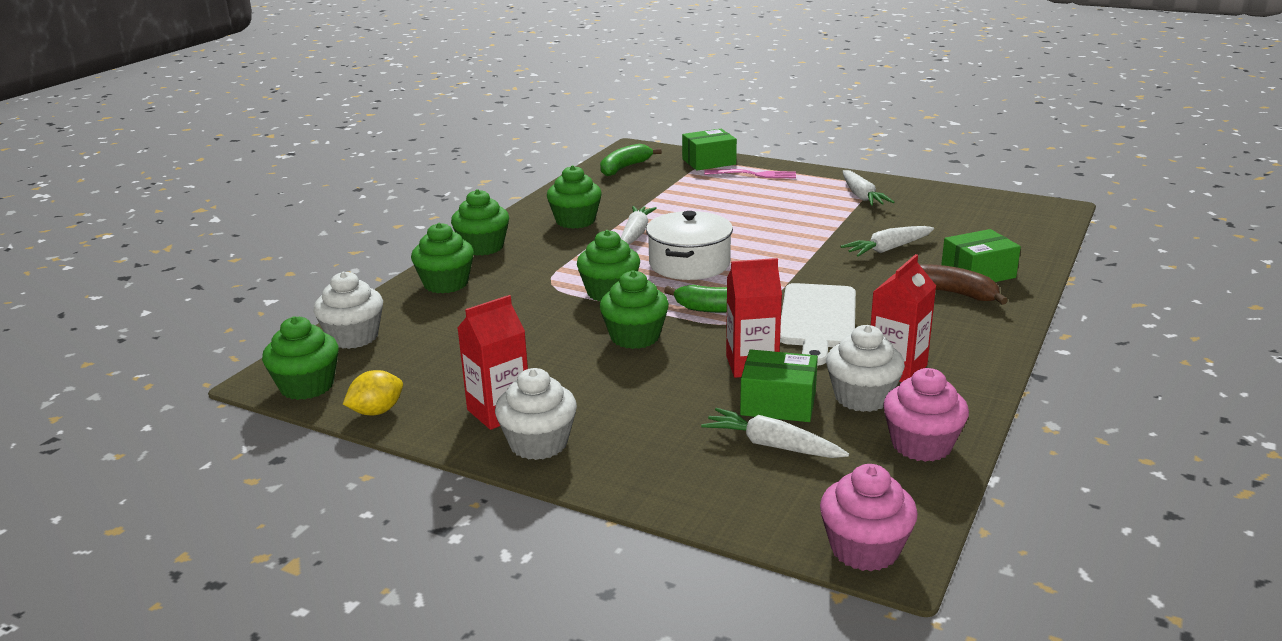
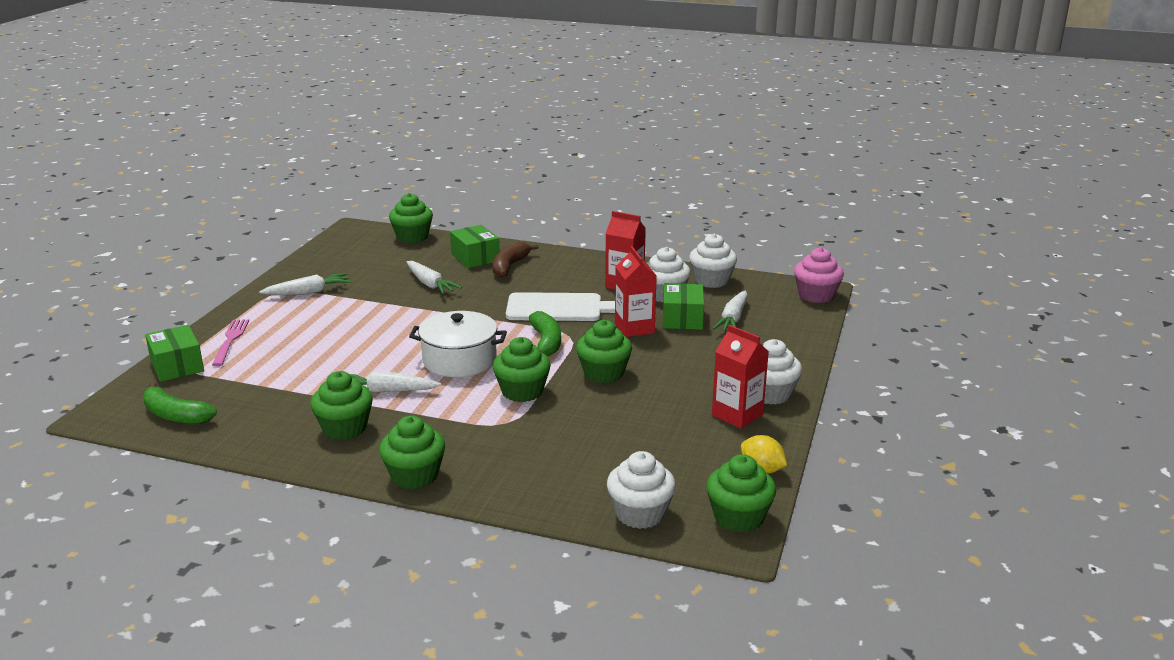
camera: 100 degrees left, 0 degrees up
(446, 284) = (511, 482): green cupcake -> green cupcake (412, 237)
(921, 445) = (711, 280): pink cupcake -> white cupcake

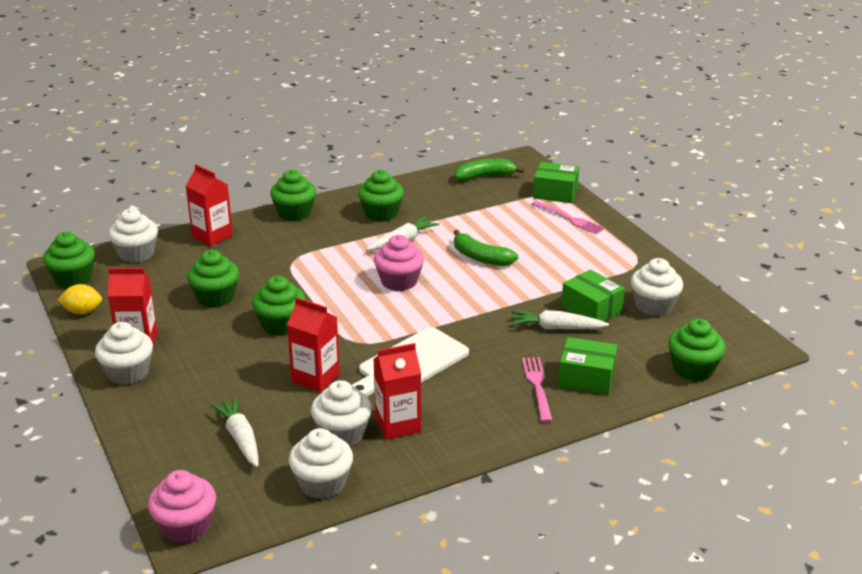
camera: 135 degrees right, 5 degrees up
(308, 292) = (619, 271): white carrot -> none
(346, 267) = (654, 306): none -> white cupcake
(459, 360) = (399, 281): white pot -> pink cupcake
(510, 266) = (537, 386): brown banana -> pink fork
(522, 391) = (316, 283): green cupcake -> green cupcake (215, 297)
(535, 493) = (212, 236): none -> red carton
(546, 342) = (364, 326): green banana -> green banana (481, 257)
(682, 318) = (288, 412): green box -> green box (591, 309)

